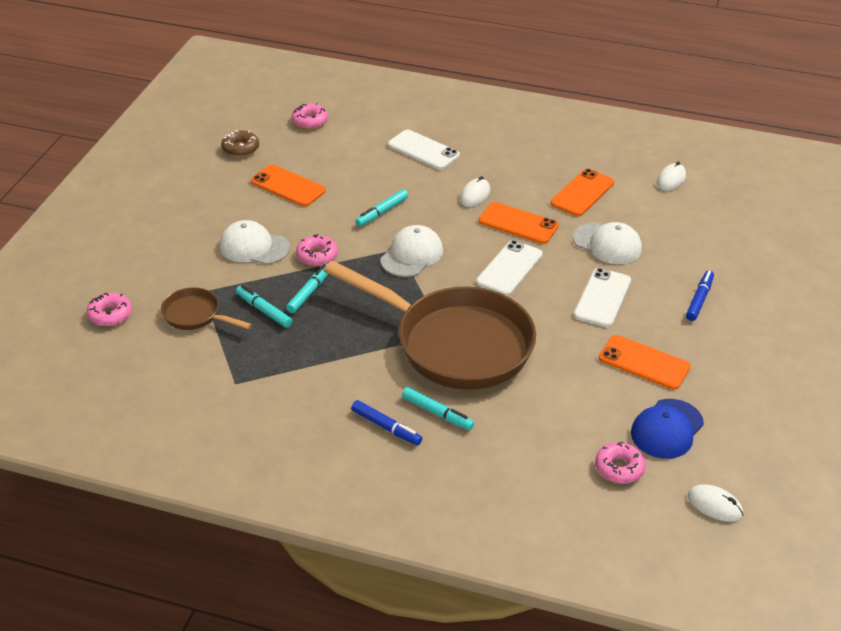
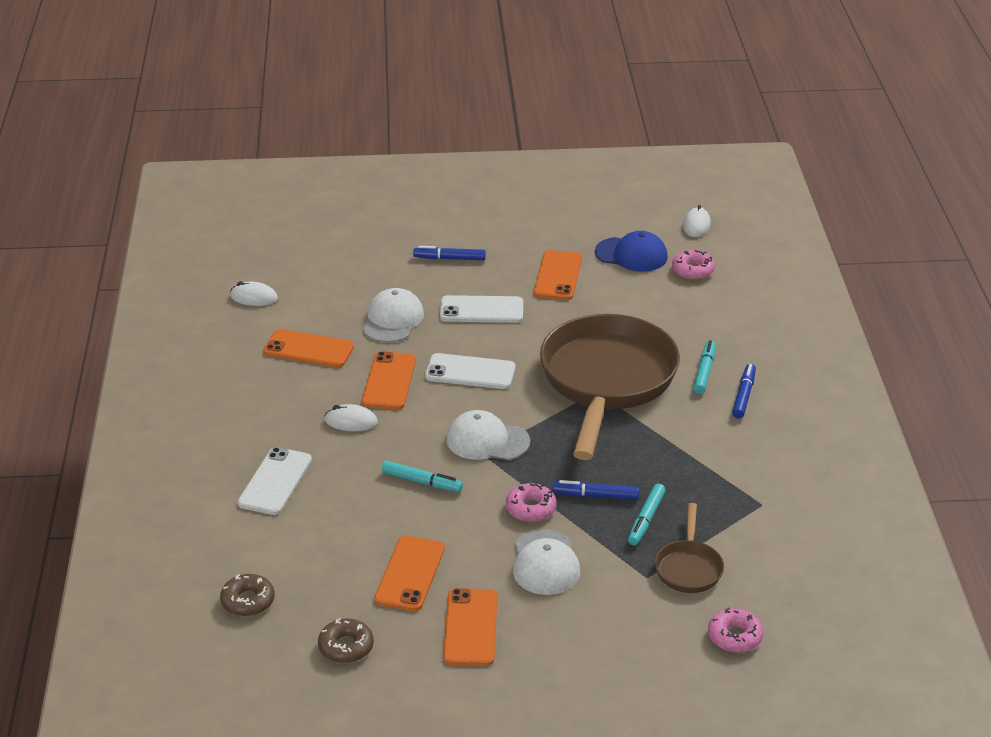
camera: 110 degrees left, 5 degrees down
(218, 199) = (470, 627): none -> orange phone
(309, 292) = (595, 496): turquoise marker -> blue marker
(310, 121) = (248, 601): pink donut -> brown donut

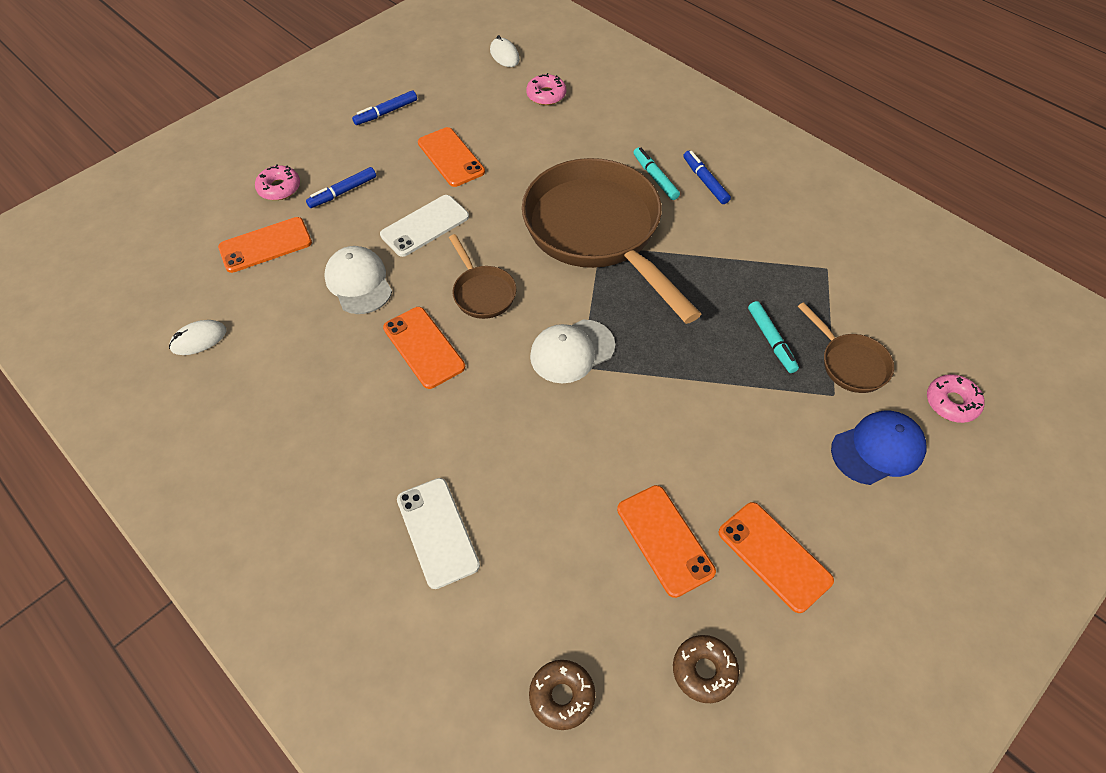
camera: 40 degrees left, 20 degrees up
(308, 349) = (313, 362): orange phone -> orange phone (265, 245)
(351, 421) = (436, 413): white mouse -> none
(422, 482) = (566, 433): turquoise marker -> none
(470, 372) = (482, 292): white phone -> brown pan
(530, 508) = (680, 394): pink donut -> pink donut (279, 188)
(545, 563) = (752, 440): white cap -> none
(595, 496) = (711, 345): blue marker -> blue marker (386, 112)
(631, 255) = (486, 106): blue cap -> blue cap (878, 449)

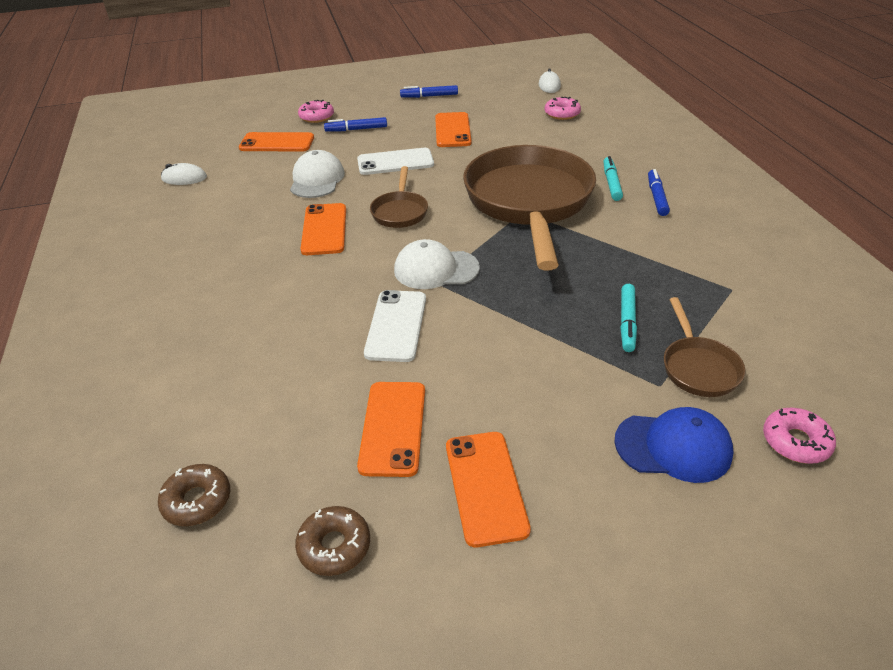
camera: 30 degrees right, 15 degrees down
(437, 532) = (219, 344): white phone -> white phone (396, 326)

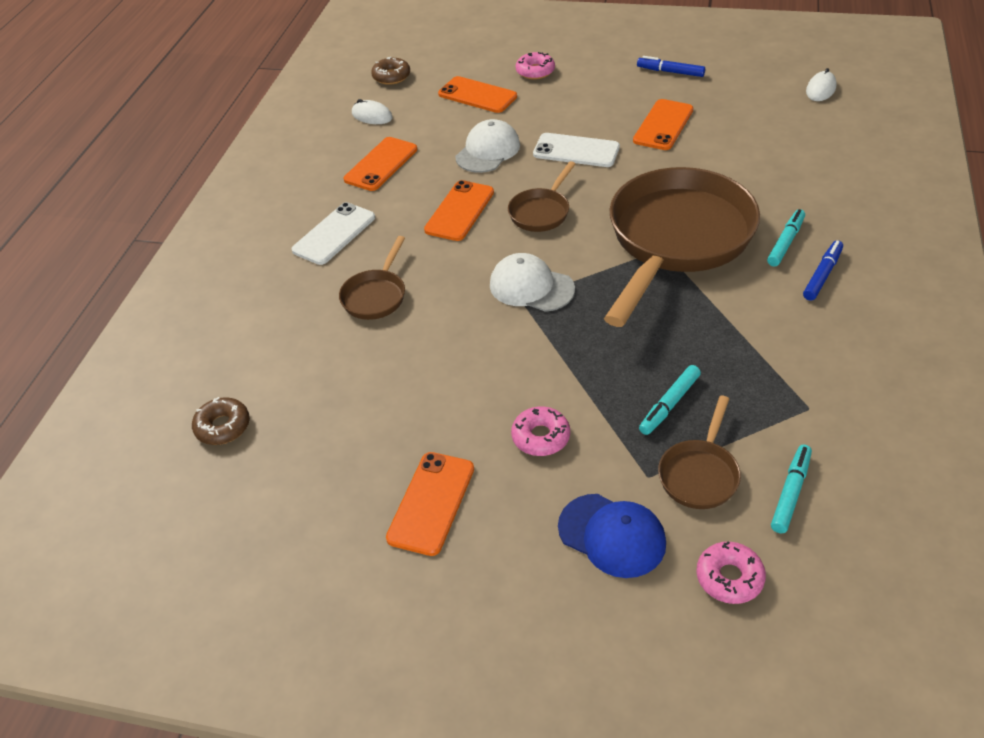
camera: 30 degrees right, 5 degrees up
(291, 319) = (376, 296): none -> brown pan
(334, 546) = (293, 500): brown donut -> brown donut (391, 76)
(356, 129) = (564, 98): blue marker -> none
(393, 428) = (394, 425): orange phone -> orange phone (381, 164)
(396, 326) = (458, 333): white phone -> white phone (334, 234)
(562, 114) = (804, 134): pink donut -> pink donut (540, 437)
(777, 355) = (791, 493): none -> turquoise marker

